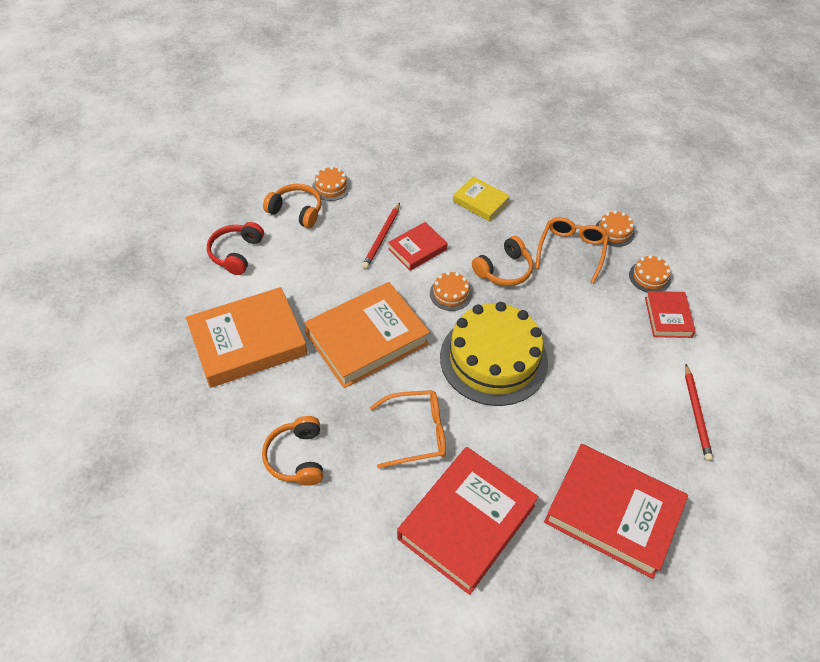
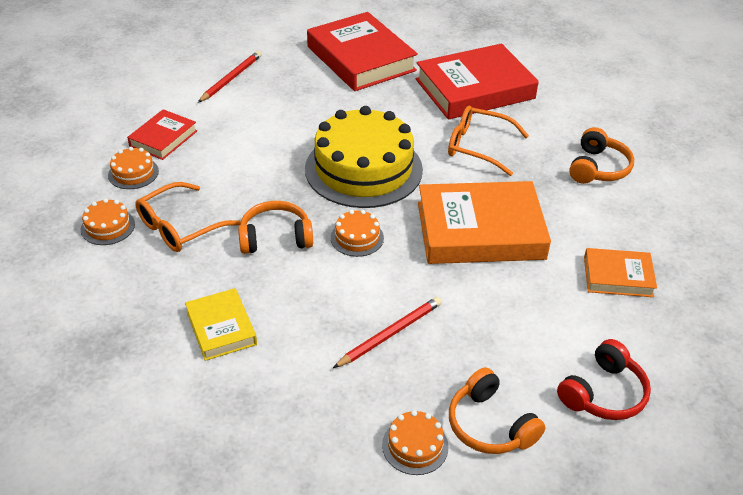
camera: 150 degrees left, 10 degrees down
(248, 342) = (618, 277): orange book -> orange book, size x0.52
(417, 249) = (355, 300): red book -> none

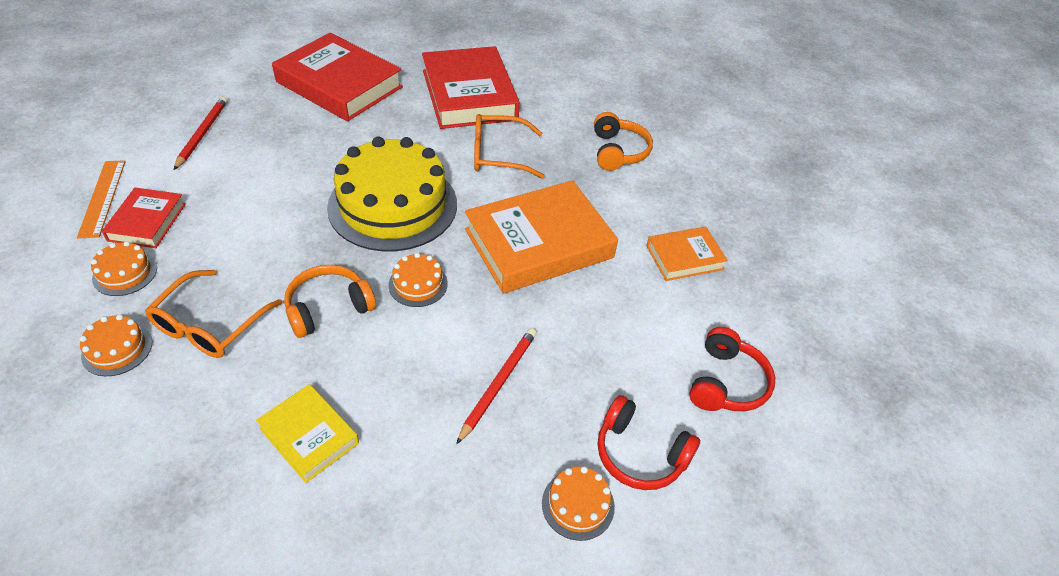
camera: 25 degrees left, 5 degrees up
(138, 113) = (102, 198): none -> orange ruler
(474, 89) = (469, 95): red book -> red book turned 60 degrees counterclockwise
(490, 425) = (640, 454): orange headphones -> red headphones

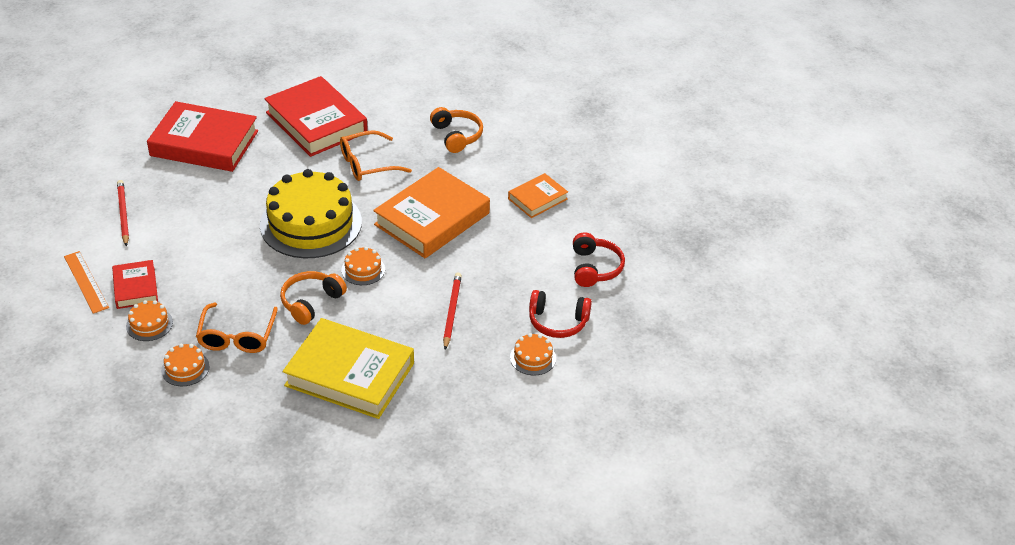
camera: 20 degrees left, 5 degrees down
(309, 436) = (350, 374): yellow book -> yellow book, size x1.91

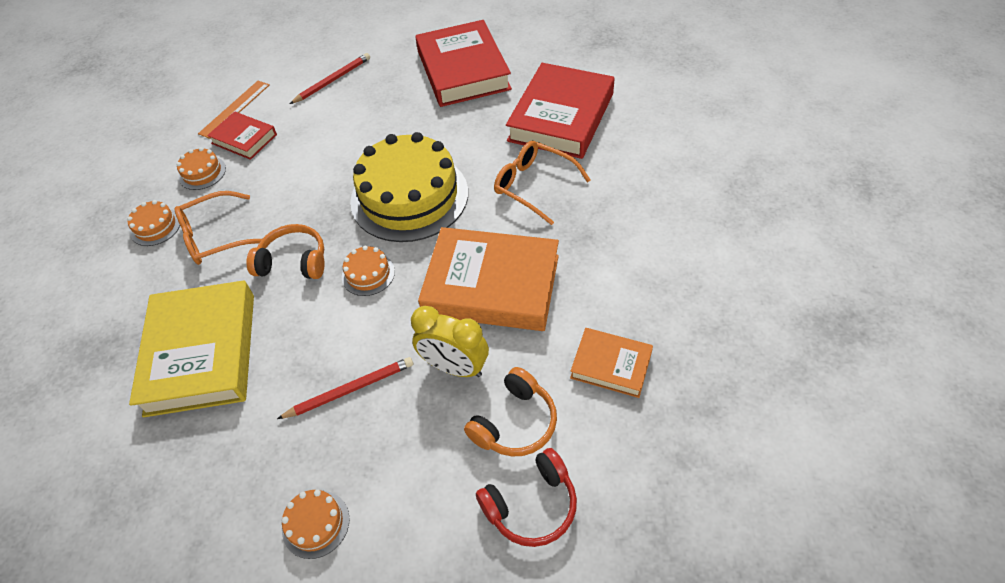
camera: 65 degrees right, 10 degrees up
(136, 288) = (244, 139): red book -> red book turned 75 degrees clockwise
(456, 136) = (649, 228): orange headphones -> orange headphones (515, 423)
(479, 260) = (455, 367): none -> yellow clock
(557, 322) = (398, 517): red headphones -> none

